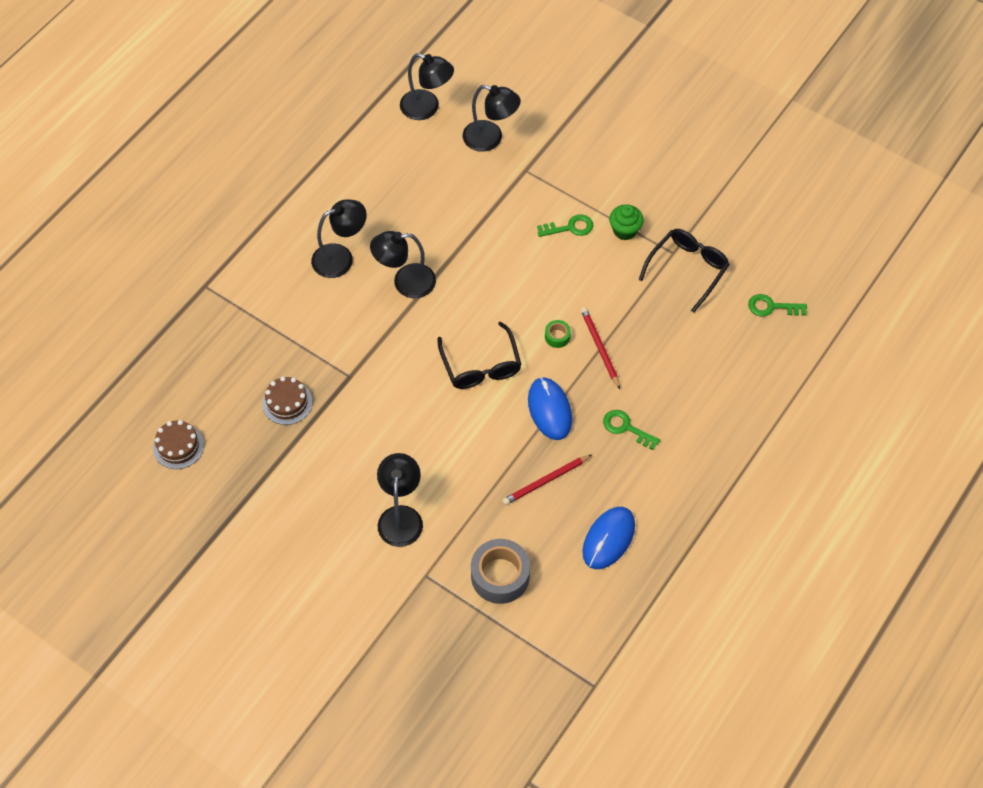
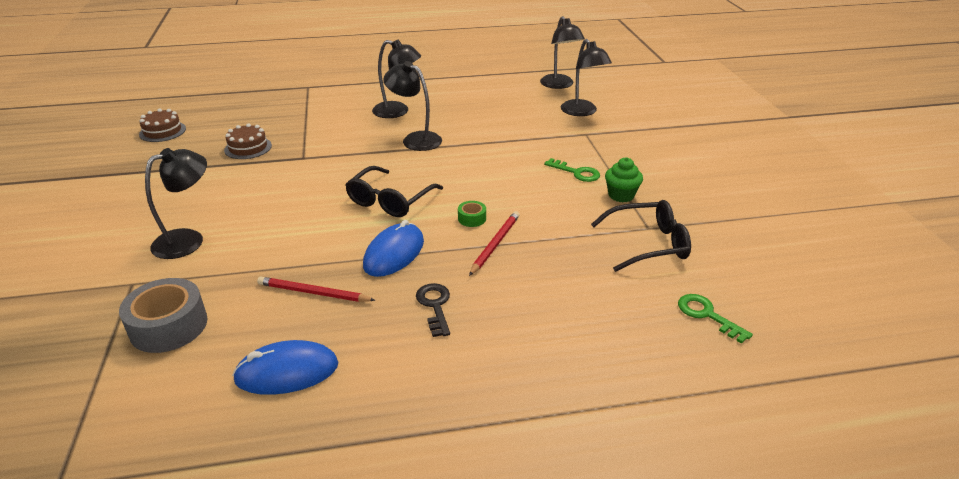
camera: 45 degrees right, 25 degrees down
(626, 428) = (435, 306): green key -> black key

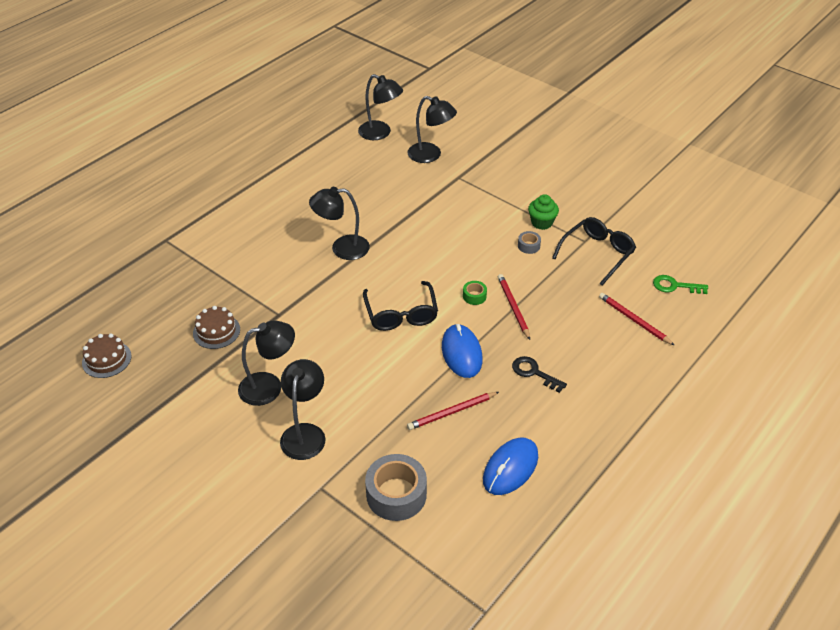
camera: 40 degrees left, 10 degrees up
(398, 112) = (288, 227): black lamp -> black lamp (269, 386)
(576, 172) = (493, 218): green key -> none
(581, 206) = (528, 246): none -> grey tape
(610, 320) = (634, 320): none -> red pencil

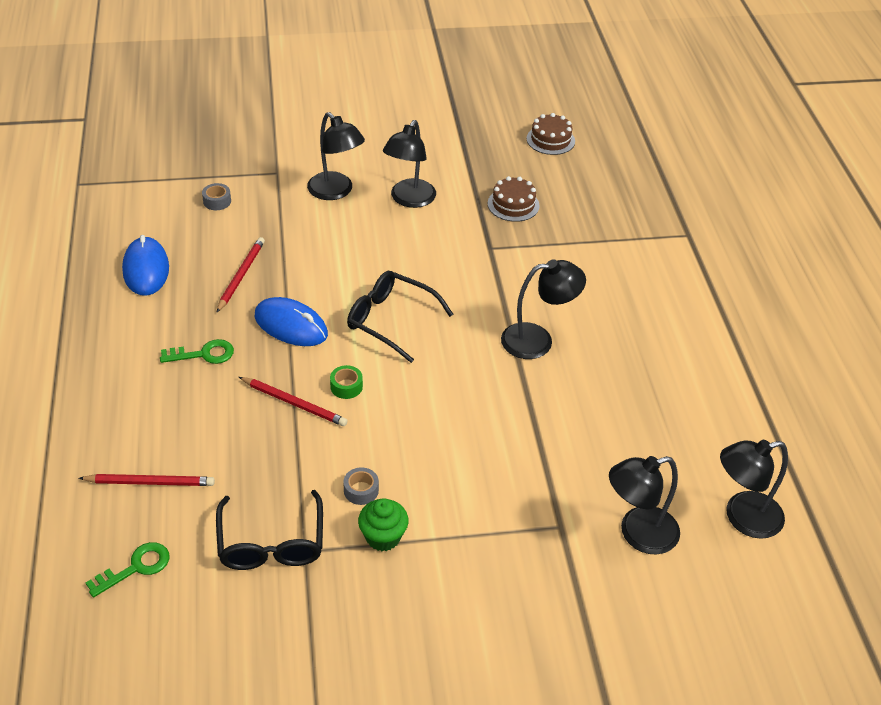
camera: 130 degrees right, 0 degrees up
(342, 248) = (538, 340): black lamp -> black lamp turned 45 degrees clockwise
(396, 494) = (217, 201): grey tape -> grey tape, size x0.47
(534, 373) = (203, 354): black key -> green key

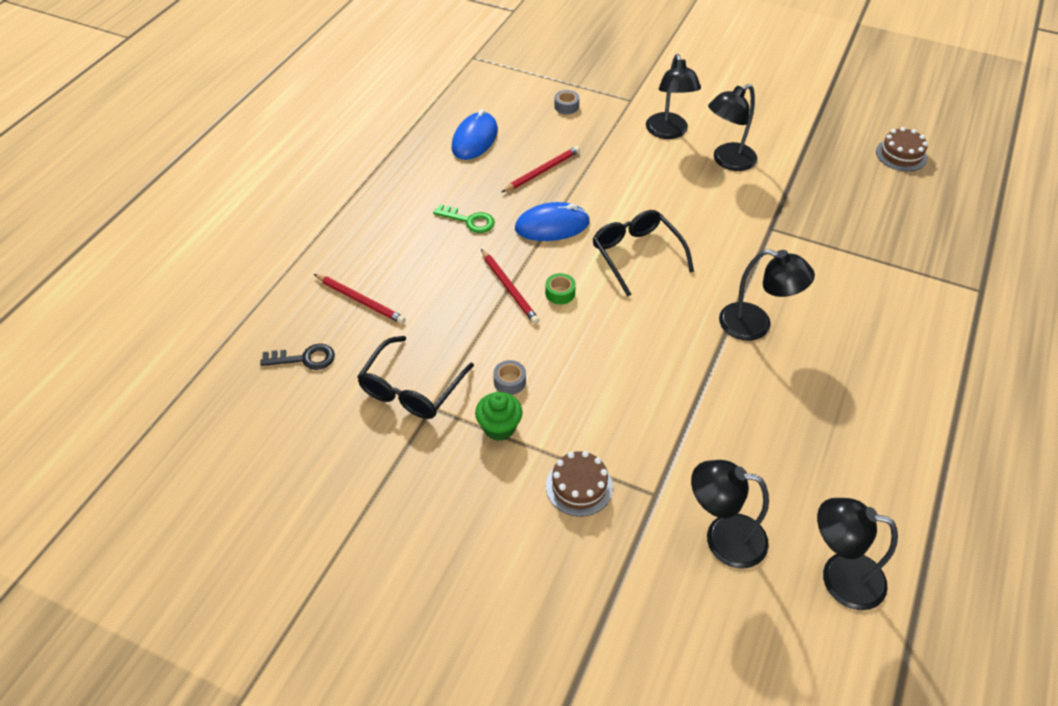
camera: 35 degrees right, 5 degrees up
(136, 568) = (304, 359): green key -> black key
(291, 325) = (552, 226): blue mouse -> blue mouse turned 75 degrees counterclockwise
(513, 204) = (821, 199): brown cake -> brown cake (579, 486)

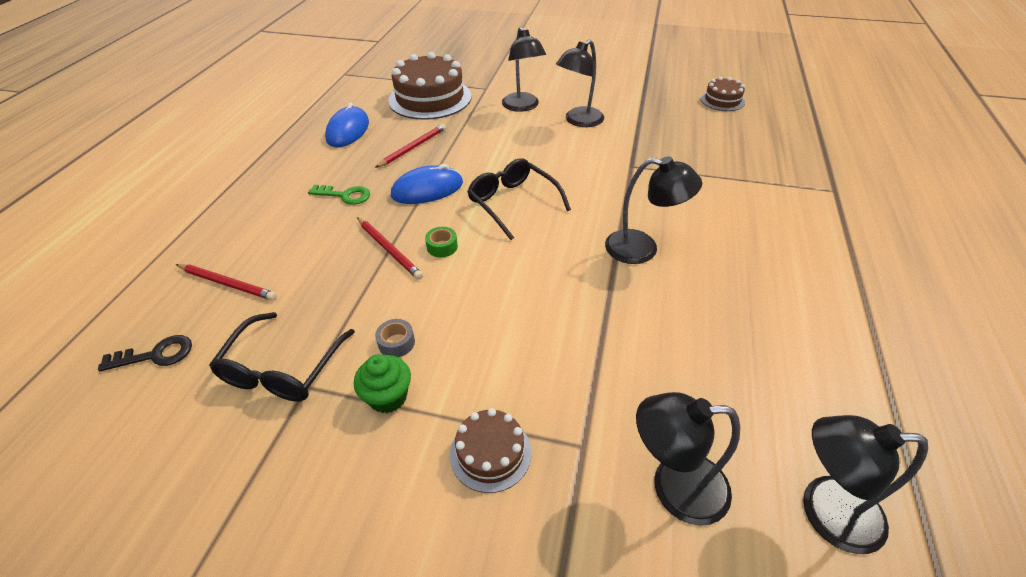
camera: 10 degrees left, 5 degrees down
(566, 106) = (430, 98): grey tape -> brown cake

